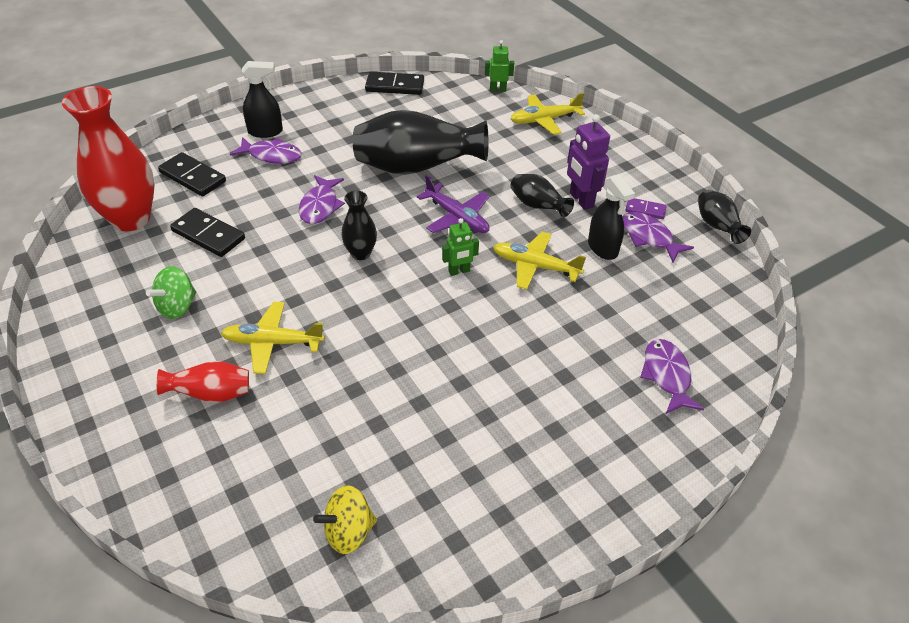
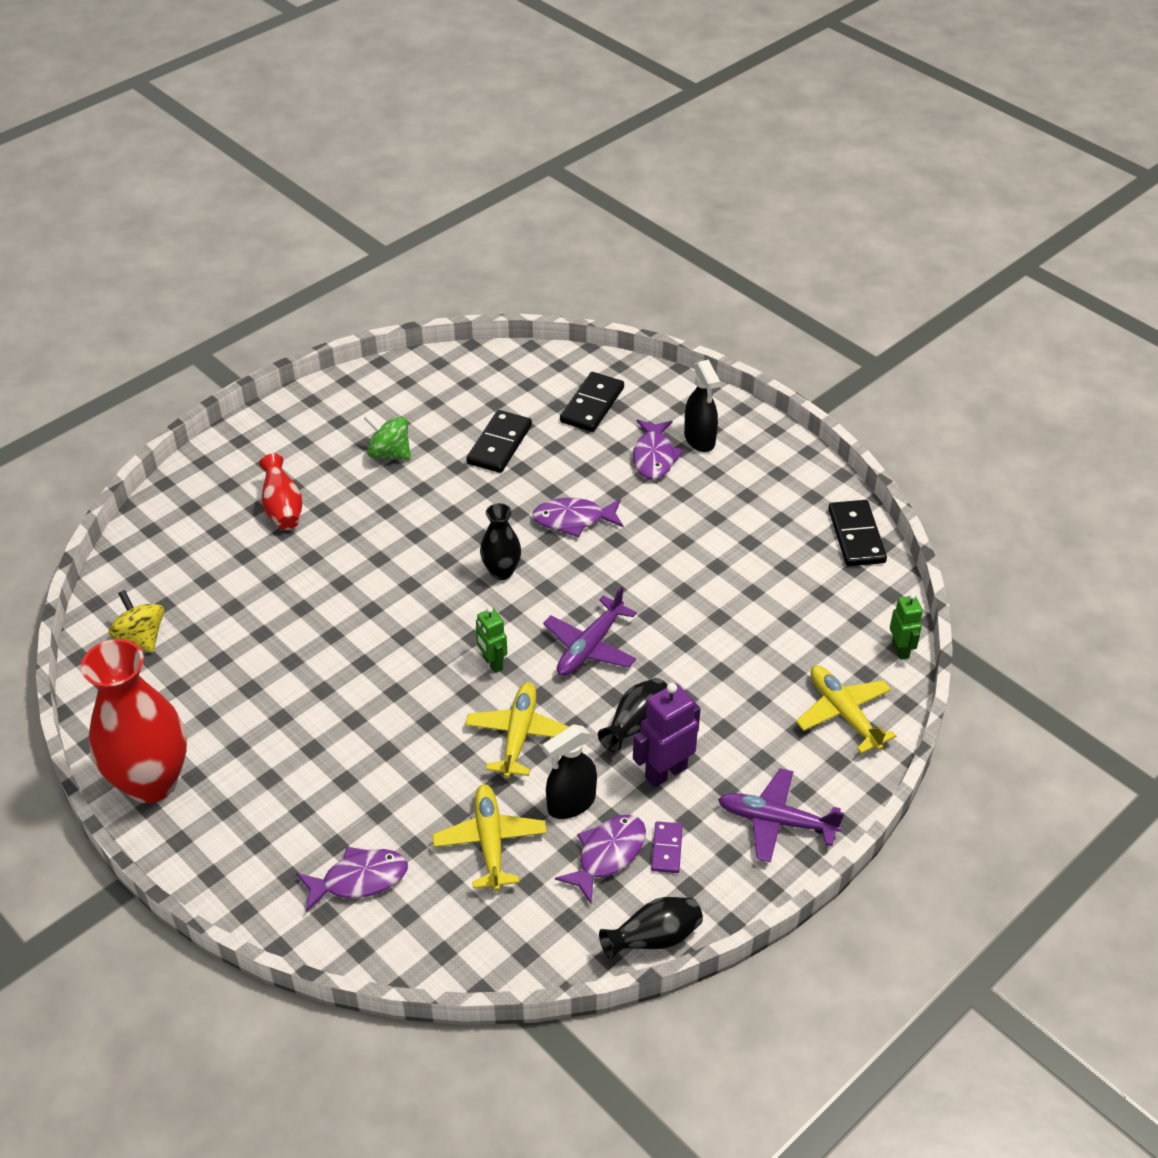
camera: 80 degrees right, 0 degrees up
(131, 219) = (509, 382): red vase -> red vase (151, 782)
(273, 343) = (354, 533): yellow plane -> yellow plane (490, 842)
(416, 169) = (675, 591): black vase -> none
(626, 161) = (776, 821): none -> purple plane

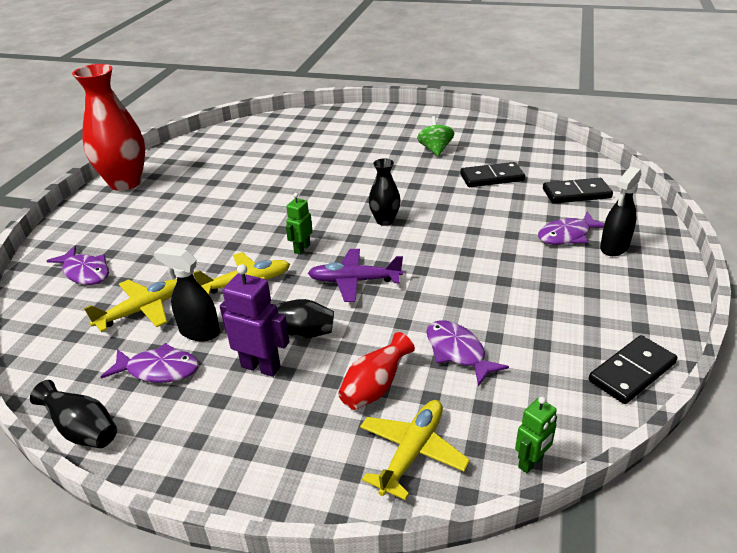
camera: 60 degrees right, 10 degrees down
(141, 637) = (224, 142): yellow spinning top -> none
(283, 508) = (354, 140): red vase -> red vase (375, 388)
(573, 520) = (463, 228): purple fish -> purple fish (458, 352)
(667, 849) = (181, 400): purple domino -> none
(776, 821) = (250, 457): purple plane -> none

